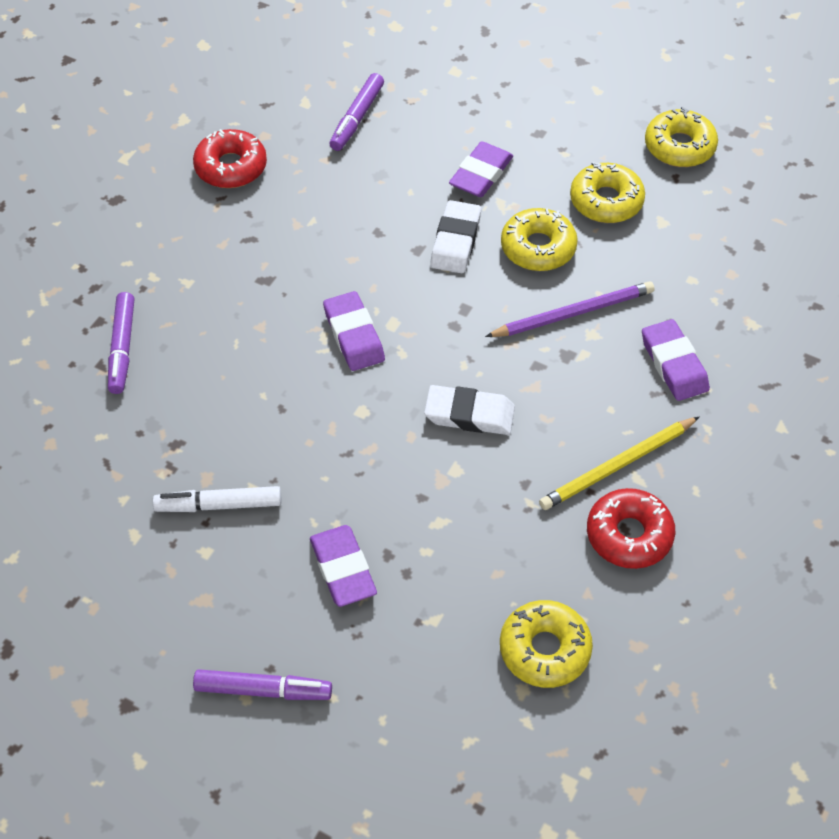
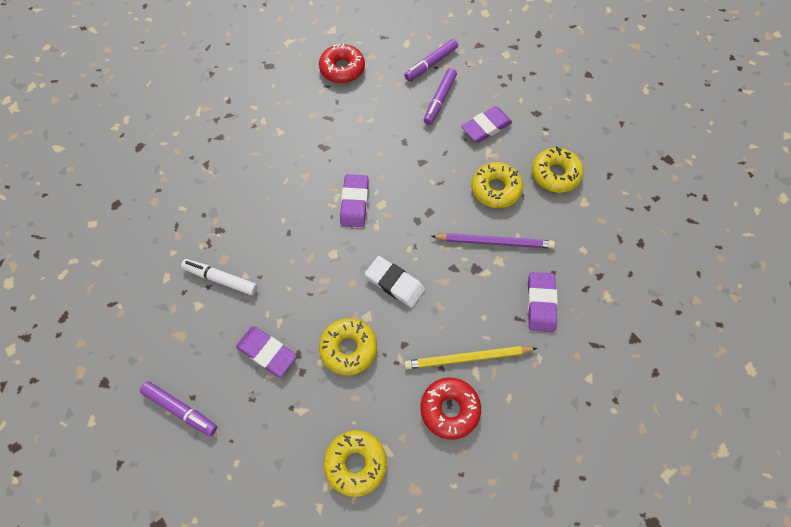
camera: 25 degrees right, 10 degrees up
(122, 348) = (223, 158): purple marker -> purple marker (439, 100)
(343, 569) = (267, 352): purple eraser -> purple eraser turned 60 degrees counterclockwise
(455, 241) = (447, 165): white eraser -> none
(679, 146) = (622, 155): yellow donut -> yellow donut (348, 348)

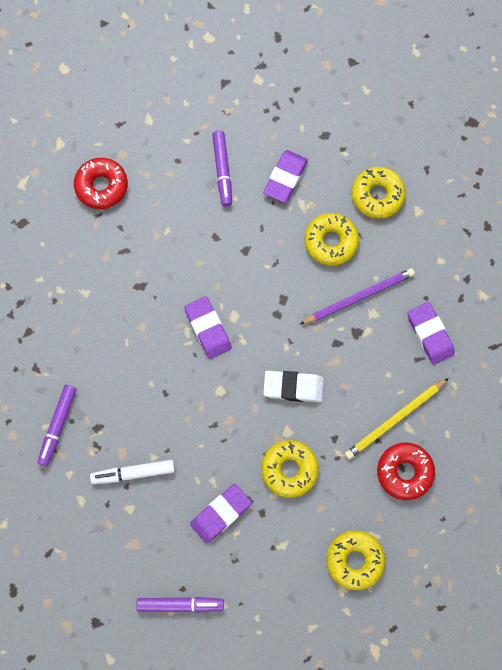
camera: 30 degrees left, 10 degrees up
(267, 352) = (221, 514): purple eraser -> purple eraser turned 45 degrees counterclockwise
(431, 64) = (189, 132): purple marker -> purple marker (58, 426)

